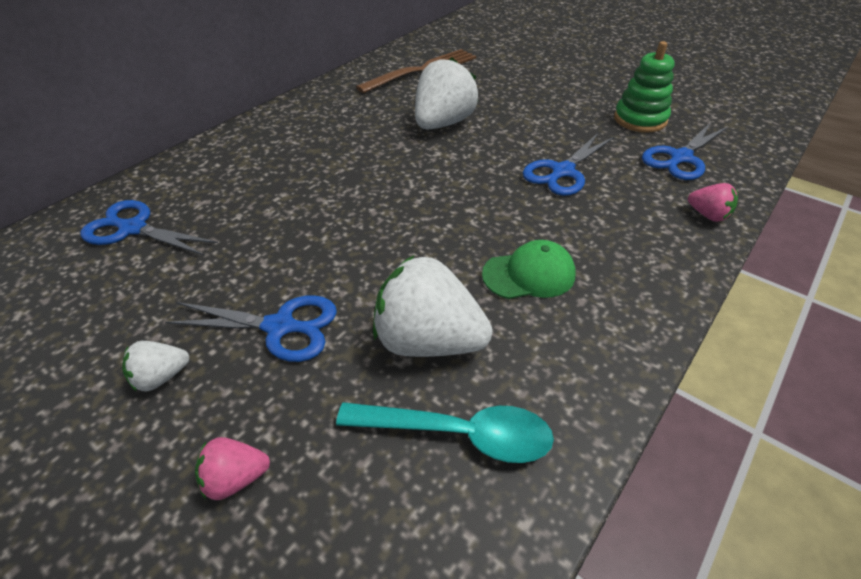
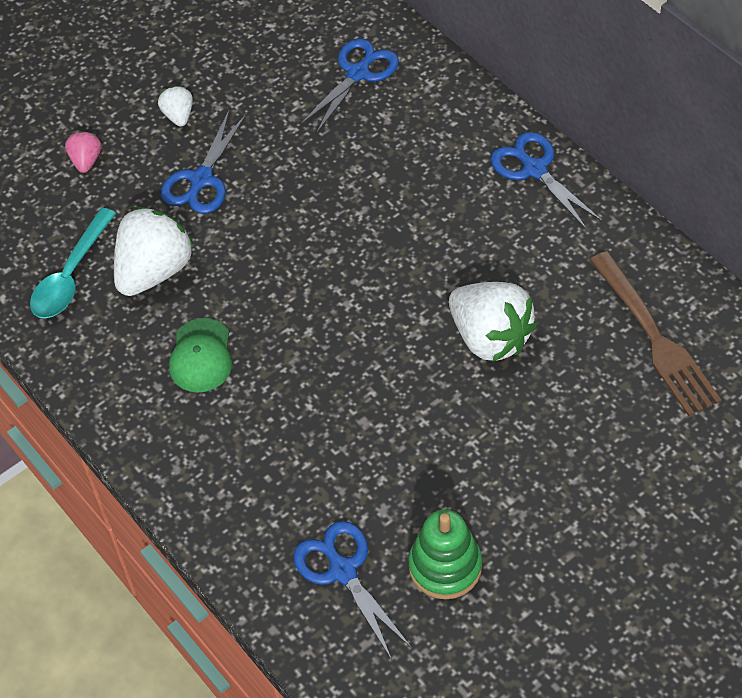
camera: 105 degrees right, 10 degrees up
(563, 171) = (350, 434): blue scissors -> blue scissors (534, 169)
(708, 215) = (232, 543): pink strawberry -> none

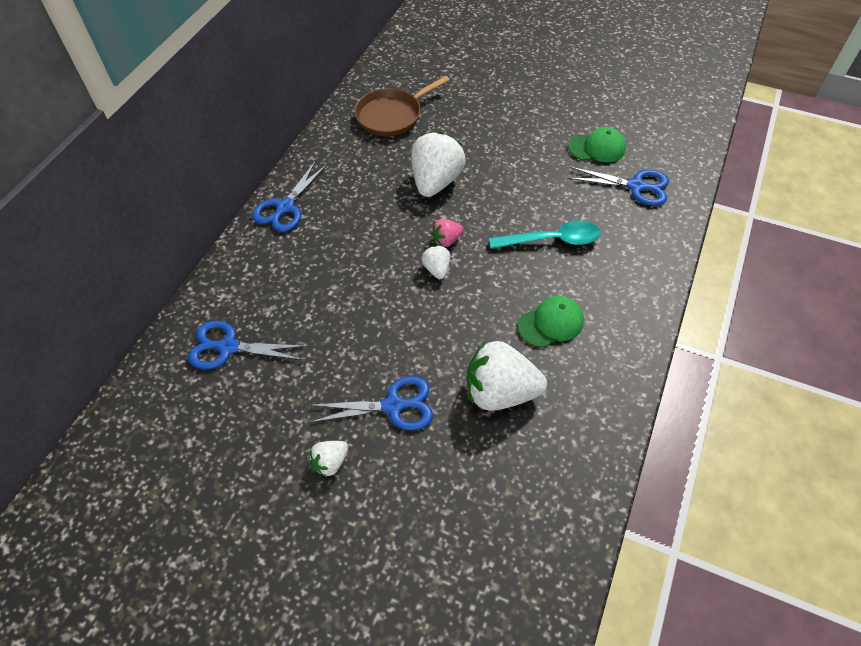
camera: 120 degrees left, 0 degrees up
(71, 275) = (541, 452): turquoise spoon -> turquoise spoon (552, 240)
(86, 161) = (418, 513): pink strawberry -> pink strawberry (446, 240)
(343, 571) = (635, 186): blue scissors -> blue scissors turned 105 degrees counterclockwise
(345, 281) = (436, 269): none -> white strawberry
(445, 566) = (597, 148): green stacking toy -> green cap
(655, 338) = (391, 115): brown fork -> brown pan

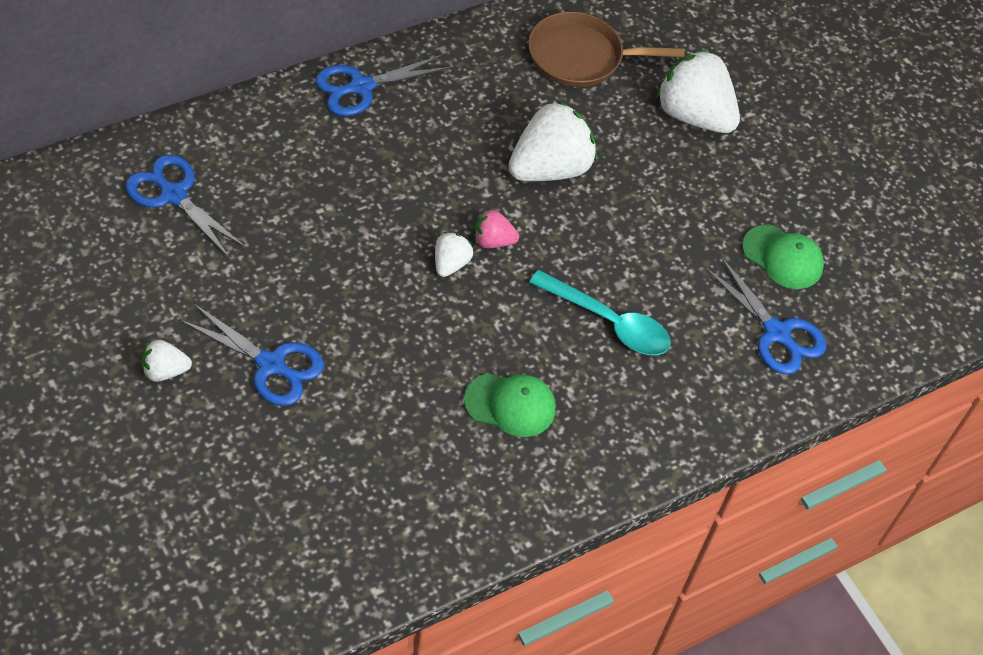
camera: 30 degrees right, 0 degrees up
(500, 392) = (385, 430): white strawberry -> white strawberry (693, 115)

